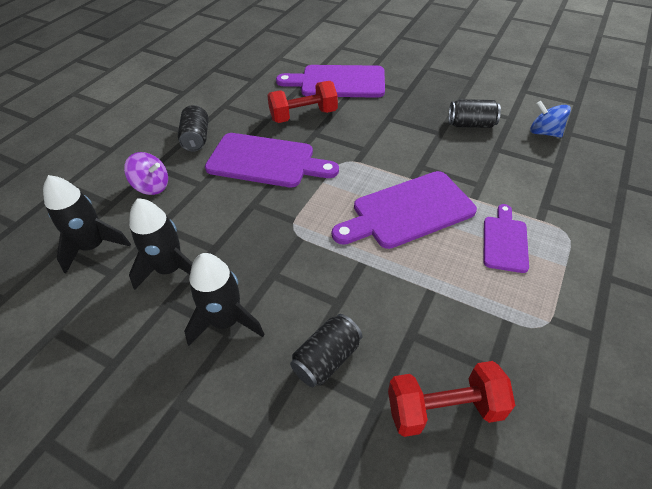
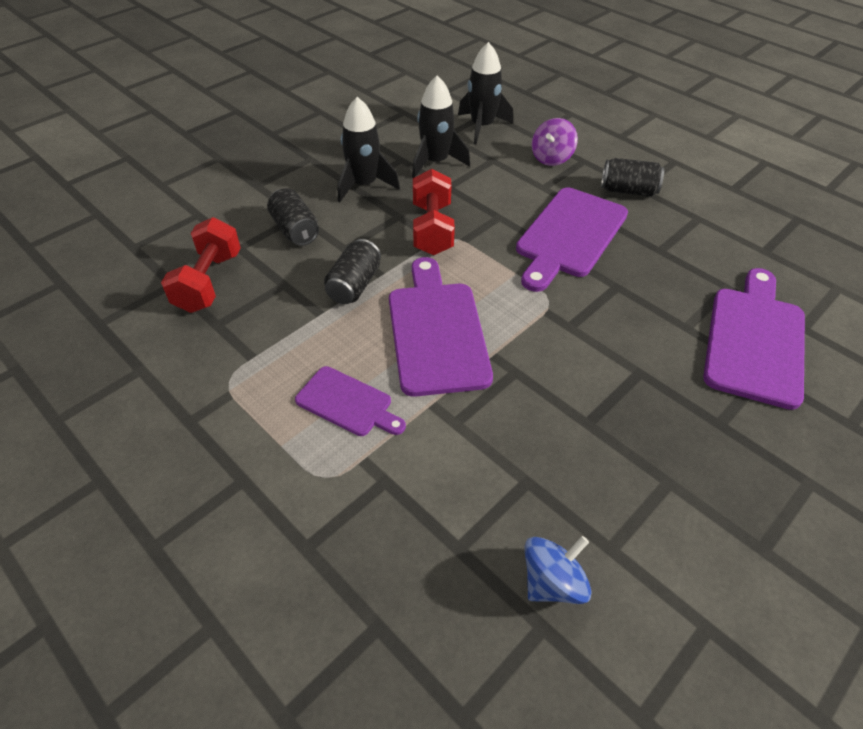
camera: 105 degrees right, 0 degrees up
(303, 116) = (661, 284): red dumbbell -> red dumbbell (432, 229)
(471, 124) = (601, 474): black can -> black can (354, 285)

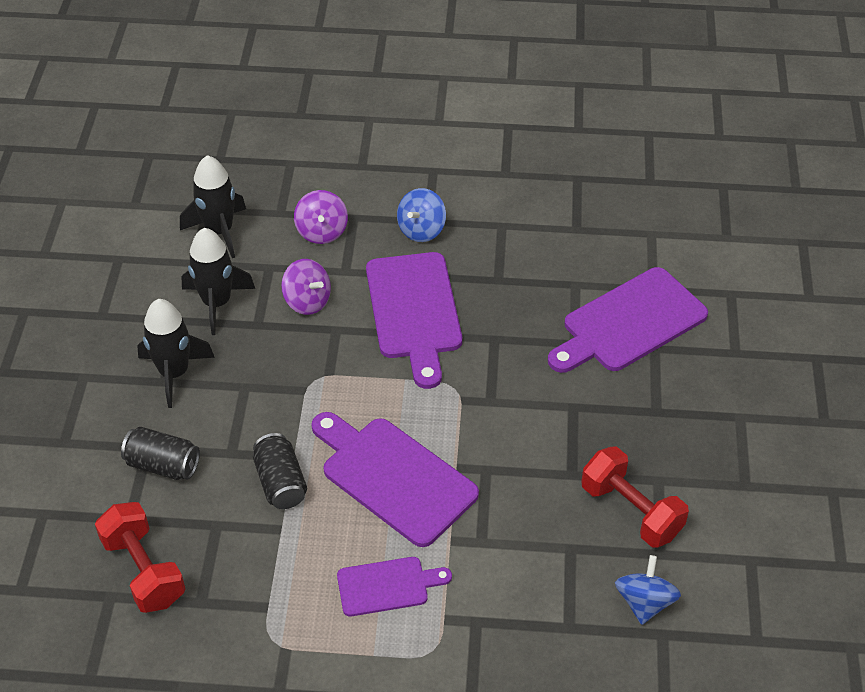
camera: 40 degrees left, 0 degrees up
(432, 229) = (290, 381): red dumbbell -> red dumbbell (631, 511)
(497, 191) = (307, 301): none -> purple spinning top
(628, 190) = (421, 230): black can -> blue spinning top
(755, 340) = (629, 323): purple cutting board -> purple cutting board turned 105 degrees counterclockwise

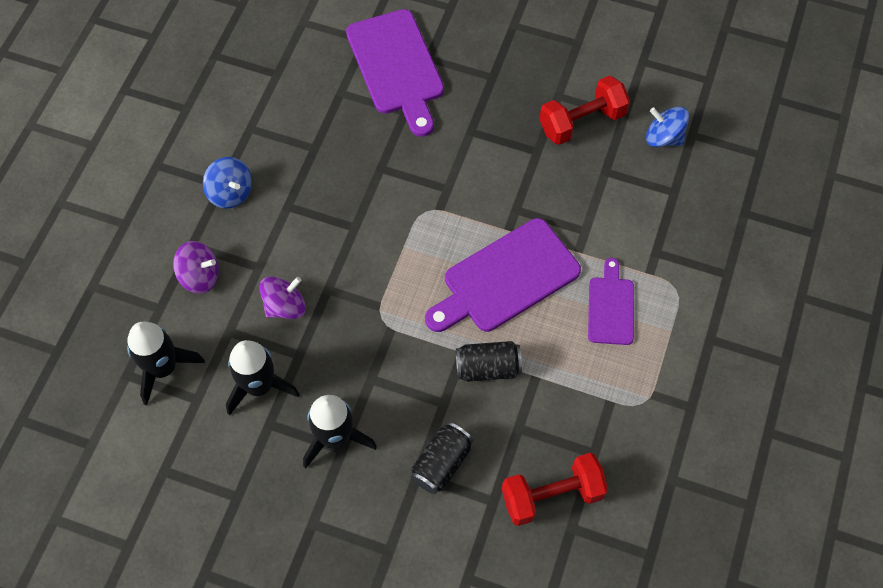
camera: 75 degrees left, 15 degrees up
(414, 311) = (328, 221): purple cutting board -> none

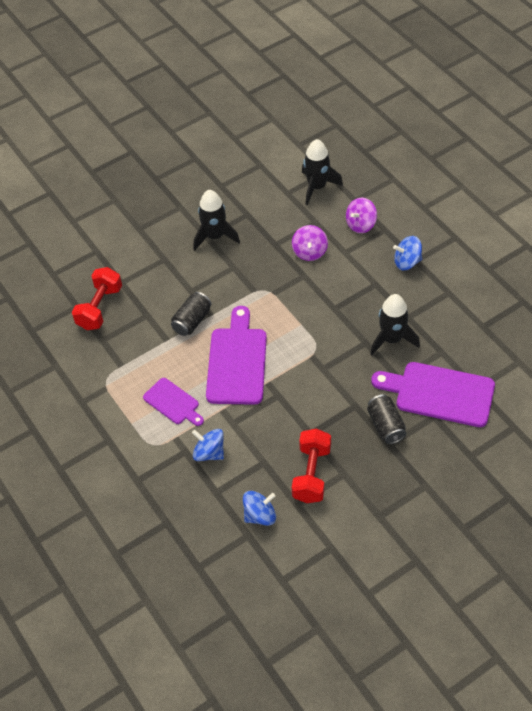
camera: 130 degrees right, 10 degrees down
(259, 386) = (272, 220): black rocket -> black rocket (392, 339)
(441, 463) = (160, 272): black can -> black can (386, 425)
(638, 228) = (209, 453): none -> blue spinning top

